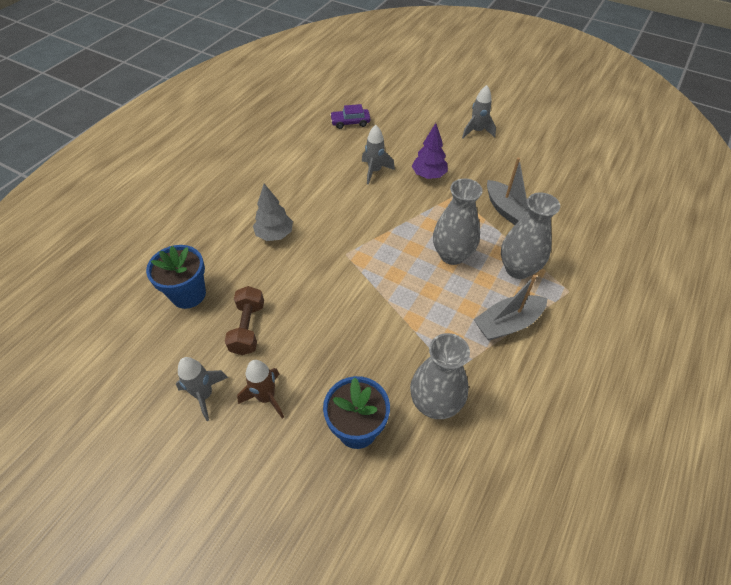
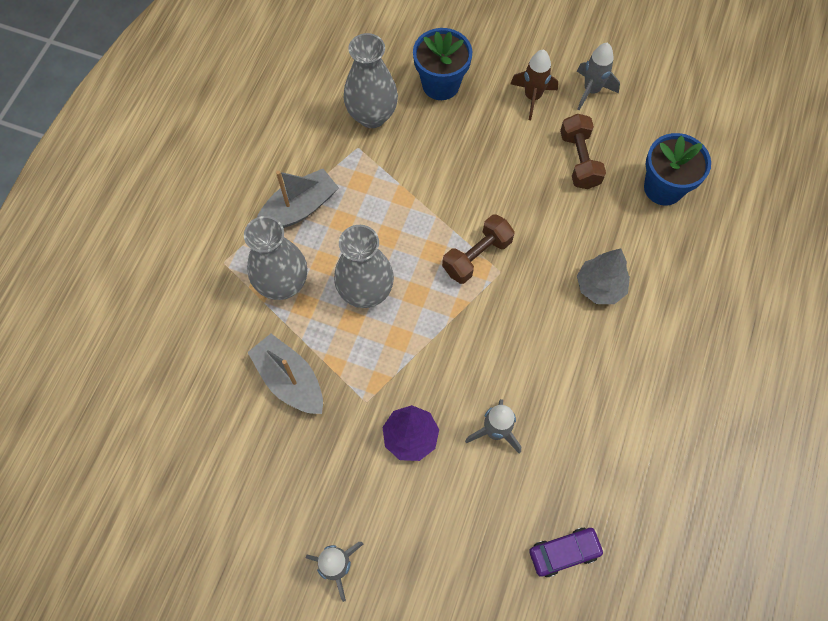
camera: 170 degrees right, 15 degrees up
(361, 267) = (477, 256): none -> brown dumbbell

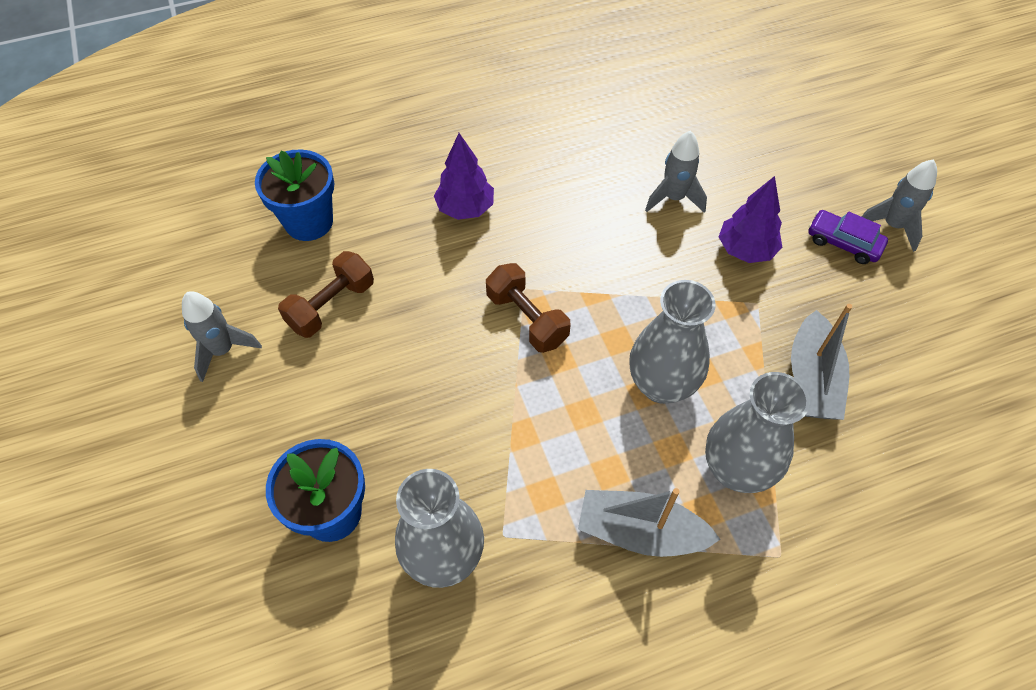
camera: 130 degrees left, 10 degrees down
(477, 256) = (527, 319): brown dumbbell -> brown dumbbell turned 45 degrees clockwise
(532, 97) = (276, 401): brown rocket -> none
(564, 552) = (710, 107): purple car -> purple car (843, 243)
(600, 287) = (465, 208): grey tree -> purple tree

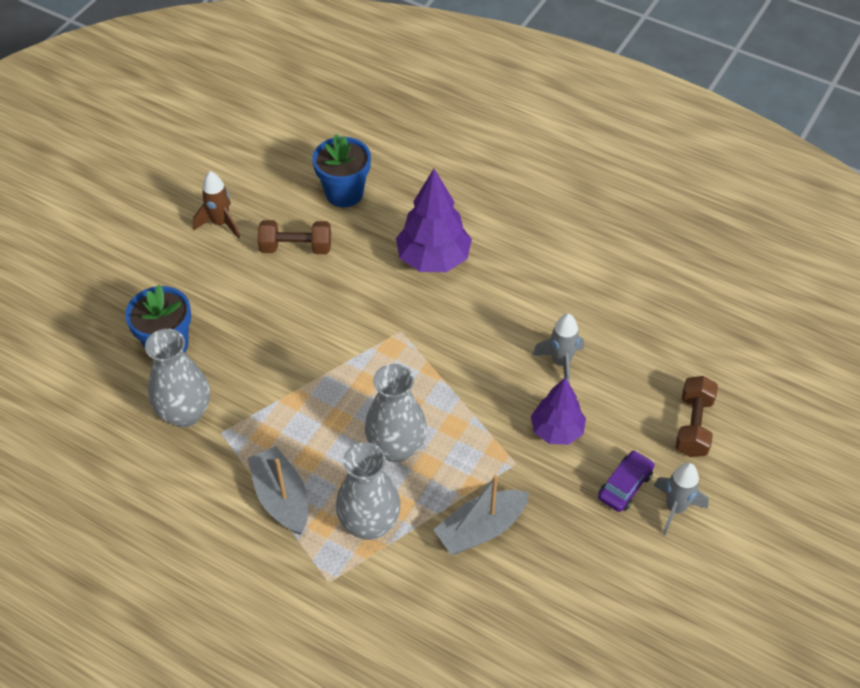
camera: 50 degrees right, 5 degrees down
(223, 350) = (220, 223): grey rocket -> brown rocket
(465, 208) = (433, 259): purple tree -> purple tree, size x1.52
(527, 319) = (379, 347): brown dumbbell -> brown dumbbell (693, 426)
(843, 243) = (625, 486): purple car -> purple car turned 45 degrees clockwise

